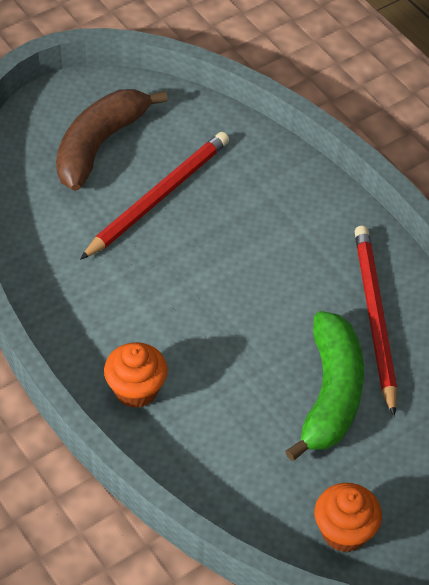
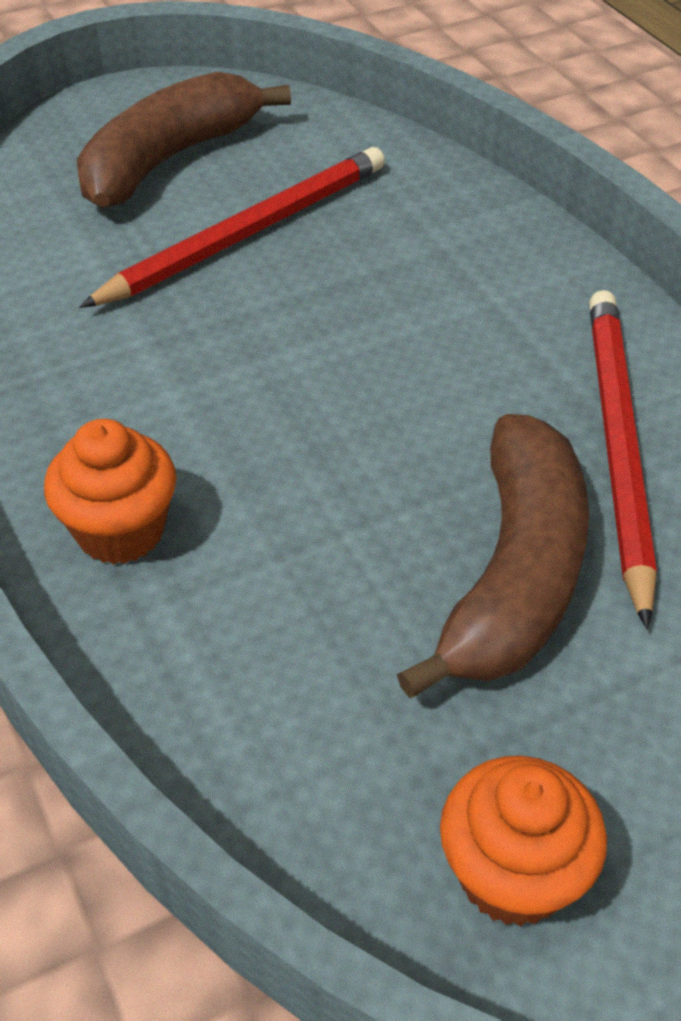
camera: 10 degrees right, 5 degrees down
(331, 394) = (515, 575): green banana -> brown banana

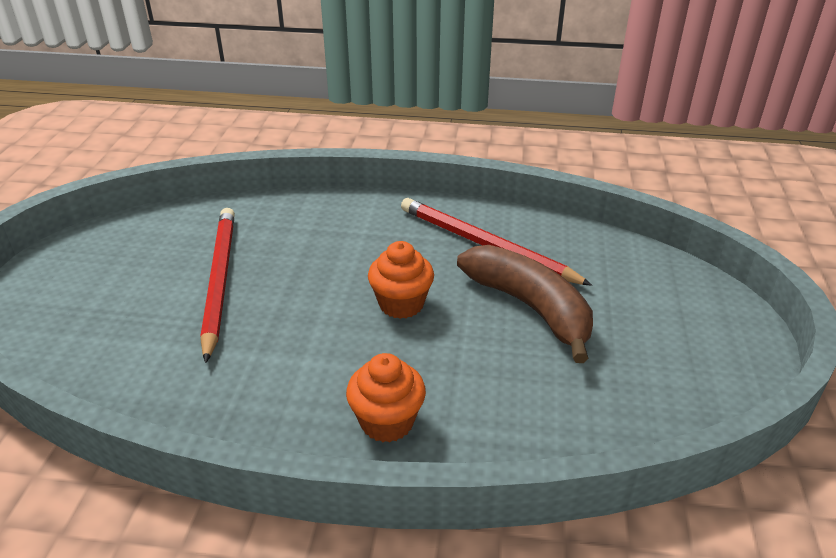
camera: 55 degrees left, 10 degrees down
(169, 159) = (118, 280): brown banana -> none
(512, 874) = (678, 383): orange cupcake -> orange cupcake (401, 304)

